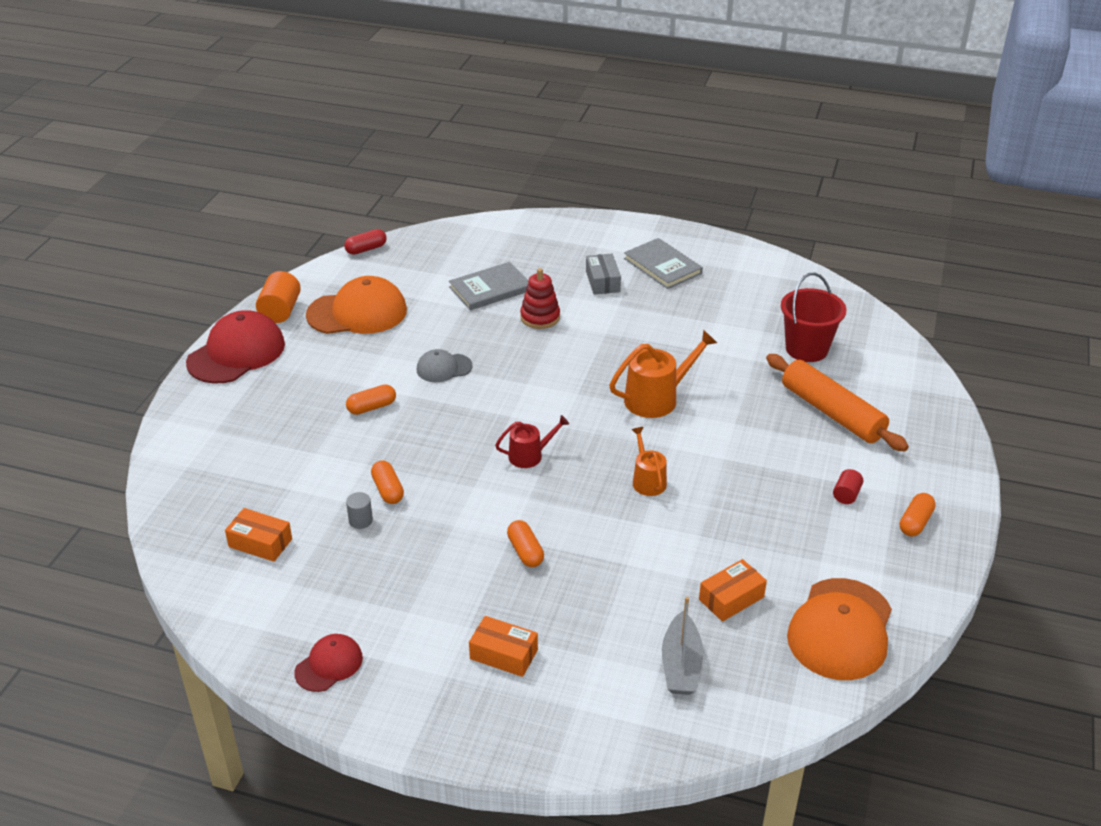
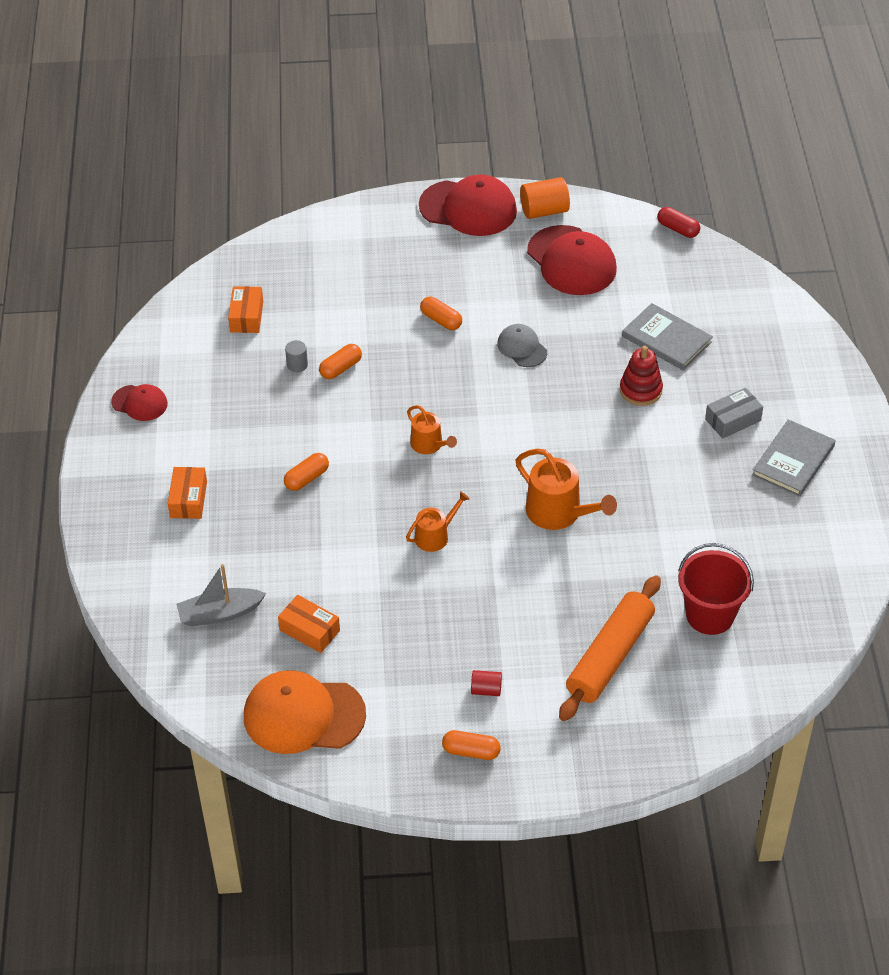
camera: 70 degrees right, 10 degrees up
(357, 313) = (571, 261): orange cap -> red cap
(529, 455) = (429, 445): red watering can -> orange watering can

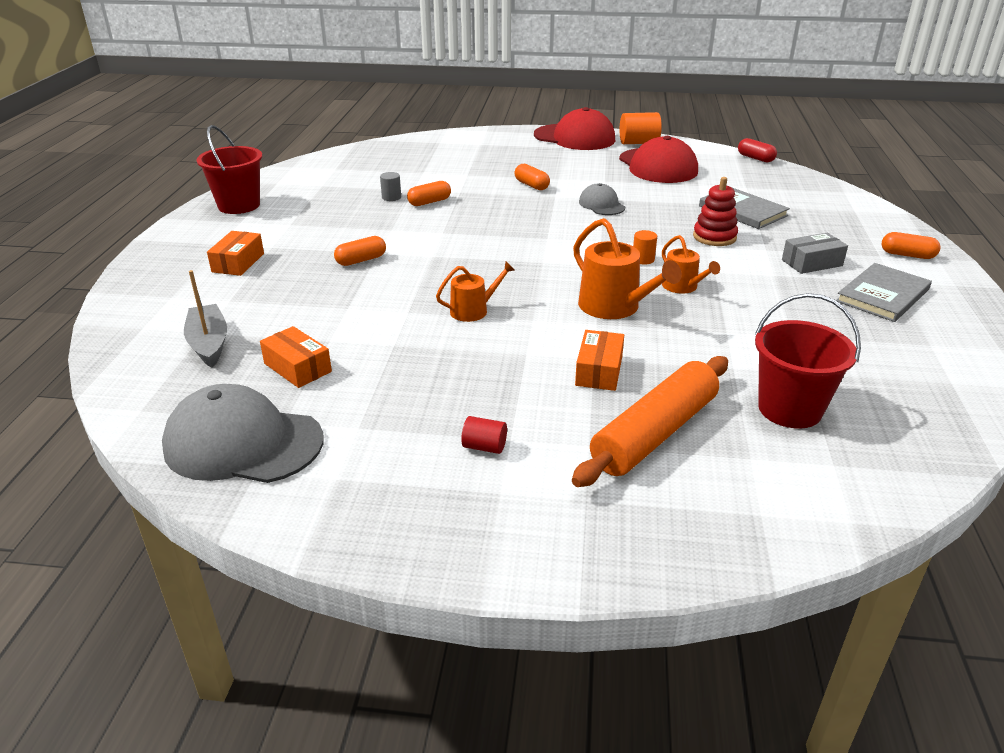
camera: 10 degrees right, 15 degrees down
(139, 403) = (239, 205): red cap -> red bucket
(220, 613) = (209, 343): grey boat -> grey boat turned 75 degrees clockwise
(246, 316) = (363, 171): orange box -> orange box (599, 371)
(303, 715) = (243, 443): orange cap -> grey cap
(429, 445) = (492, 251): orange watering can -> orange watering can (682, 287)
(471, 751) = (441, 511): orange capsule -> orange capsule (907, 255)
(575, 437) = (643, 259): none -> orange cylinder

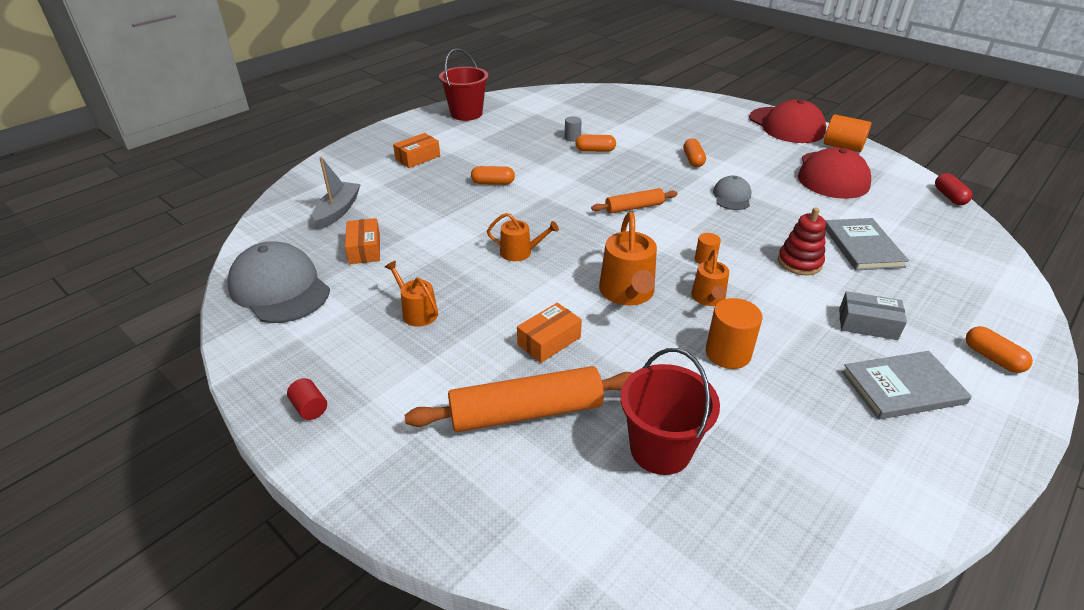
camera: 35 degrees right, 5 degrees up
(439, 400) = (417, 312): none -> orange watering can
(484, 447) = (402, 361): red cylinder -> red cylinder (310, 408)
(530, 238) = (634, 207): none -> orange rolling pin
(748, 321) = (728, 353): none -> orange cylinder

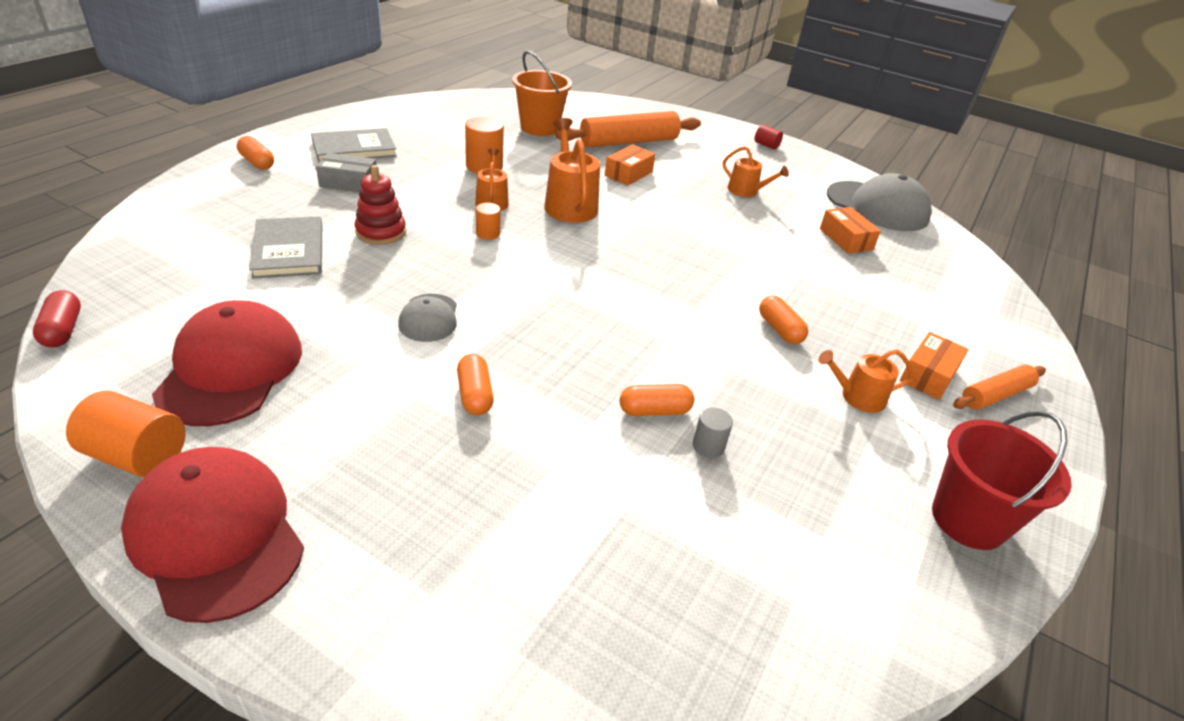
camera: 165 degrees right, 0 degrees up
(338, 211) = (925, 281): grey boat -> none
(493, 183) = (779, 329): orange capsule -> orange capsule turned 75 degrees clockwise
(520, 252) = (688, 238): orange watering can -> orange watering can (857, 397)
(634, 207) = (572, 296): orange rolling pin -> orange rolling pin (995, 395)
(660, 449) = (539, 128): red bucket -> orange bucket

